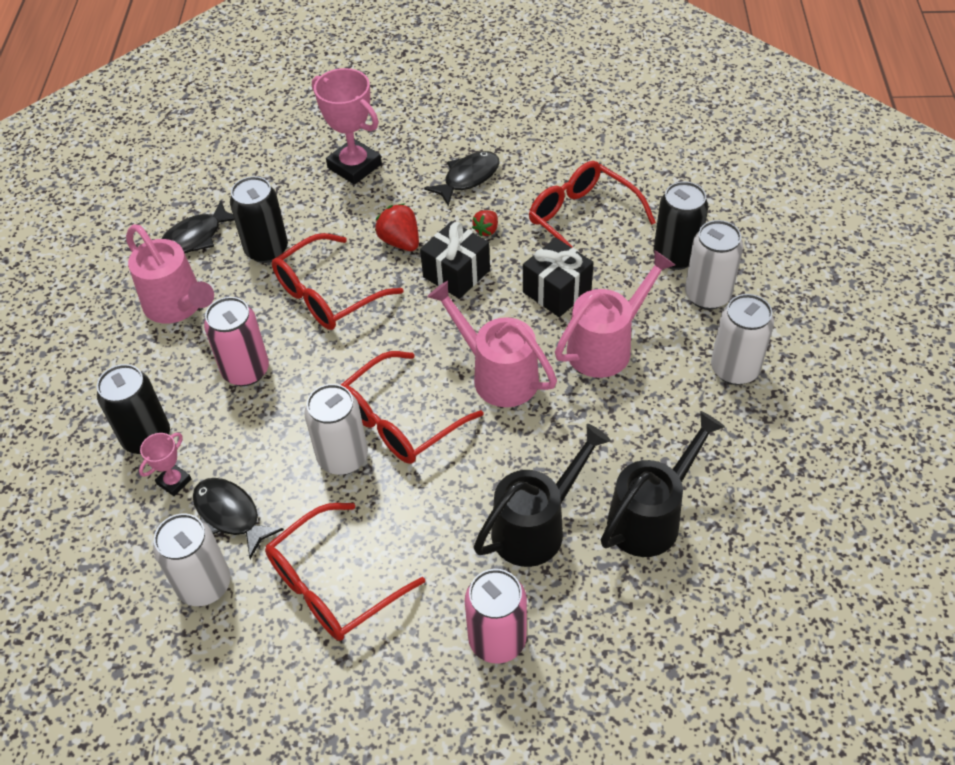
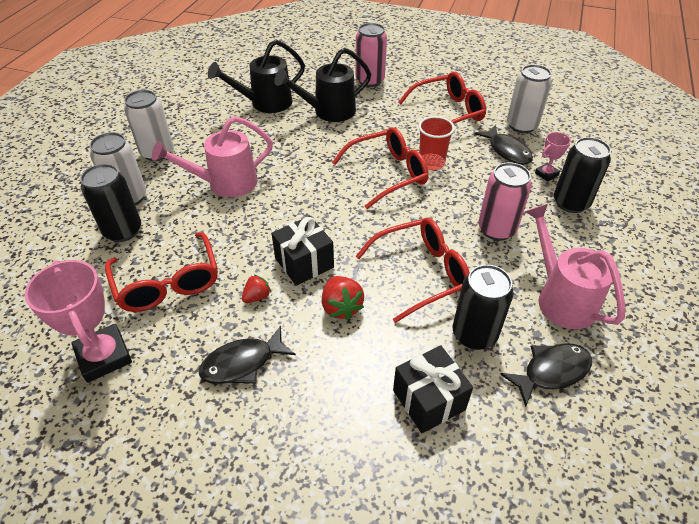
camera: 165 degrees left, 5 degrees down
(343, 457) = (431, 163): white can -> red cup
(354, 166) = (359, 421): pink trophy -> pink trophy (104, 356)
(497, 374) = (310, 184): pink watering can -> none
(557, 291) = (233, 228): black gift -> black gift (429, 400)

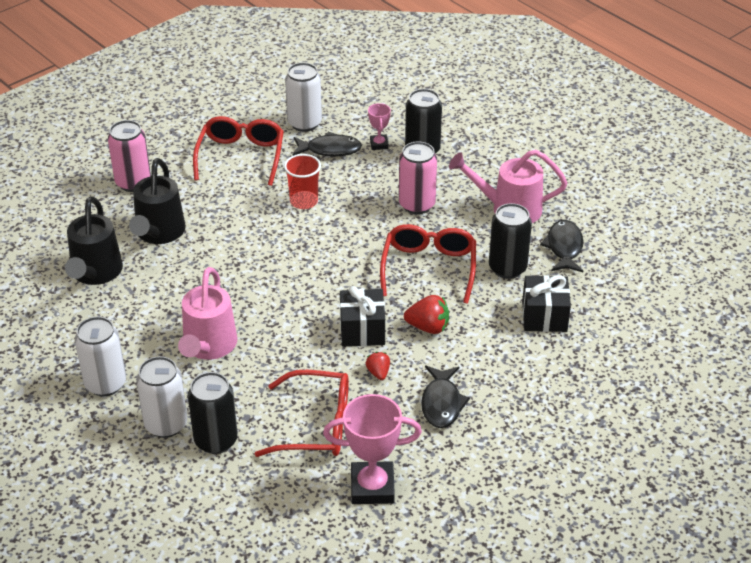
camera: 60 degrees left, 5 degrees down
(388, 173) = (293, 234): red glasses -> none

